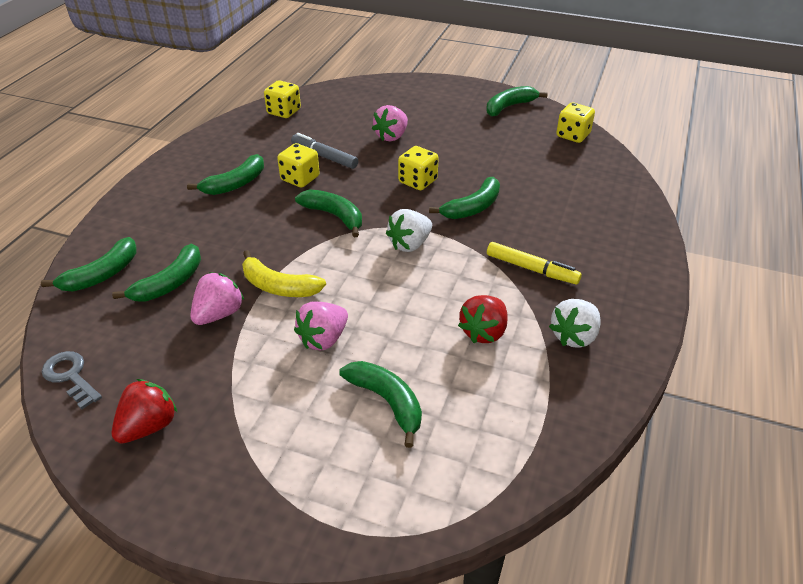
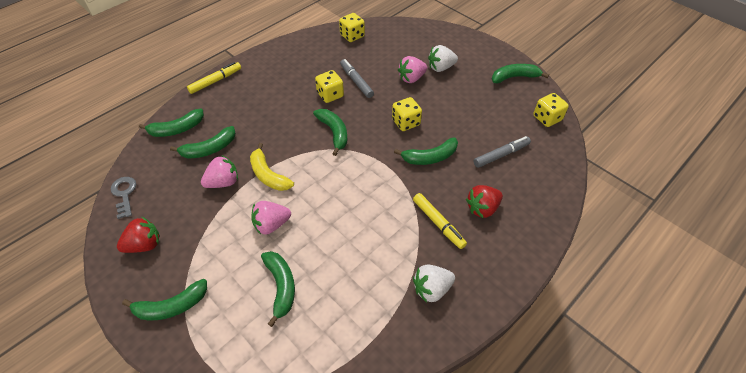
camera: 25 degrees right, 10 degrees up
(123, 205) = (215, 81): none -> yellow marker
(235, 184) = (288, 86): green banana -> green banana (171, 306)
(410, 244) = (368, 172): white strawberry -> white strawberry (441, 68)
(484, 332) = (373, 260): red strawberry -> red strawberry (482, 208)
(551, 182) = (501, 155): none -> grey marker

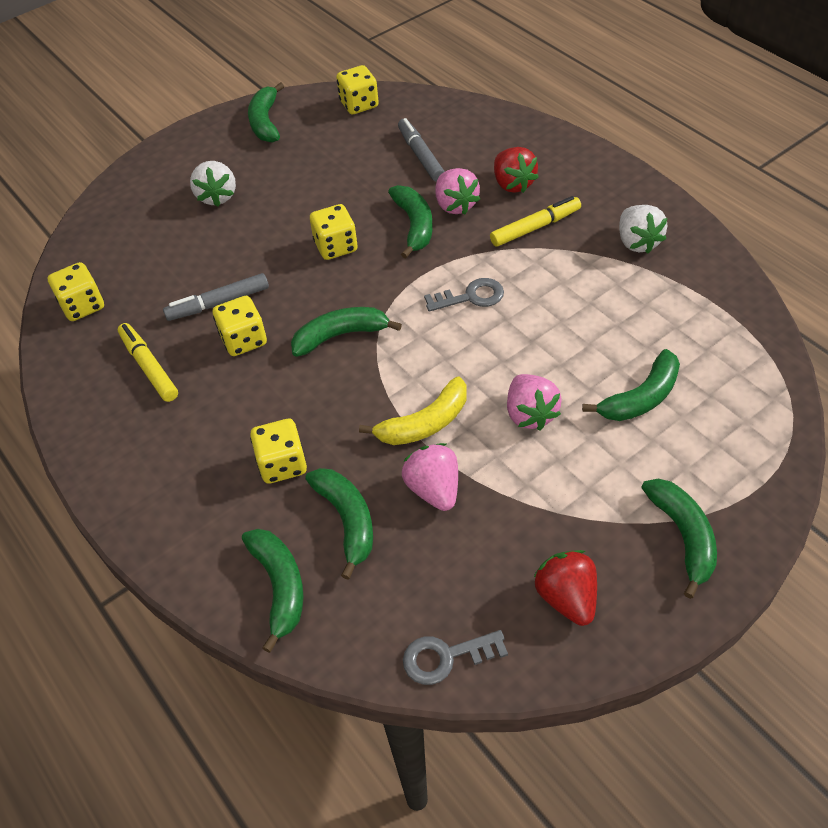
camera: 80 degrees left, 0 degrees up
(215, 81) = (146, 530): yellow marker -> yellow marker (149, 367)
(247, 121) = (282, 464): none -> yellow dice
(281, 286) = (641, 397): green banana -> green banana turned 150 degrees clockwise
(368, 190) = (471, 297): none -> grey key
(411, 78) = (232, 233): pink strawberry -> pink strawberry (455, 205)

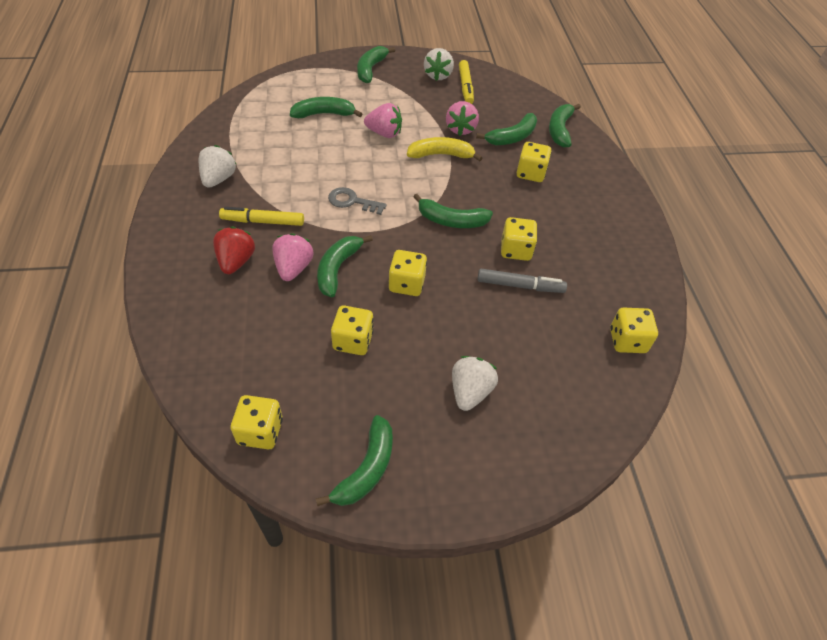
camera: 155 degrees left, 0 degrees up
(149, 367) = (589, 265): yellow marker -> yellow marker (465, 87)
(344, 181) = (353, 341): none -> yellow dice
(347, 520) = (512, 137): green banana -> green banana turned 135 degrees counterclockwise
(421, 155) = (270, 330): grey marker -> none
(445, 657) = (502, 82): grey key -> none
(530, 414) = (384, 133): pink strawberry -> pink strawberry turned 90 degrees clockwise
(566, 597) = (438, 75): red strawberry -> white strawberry

